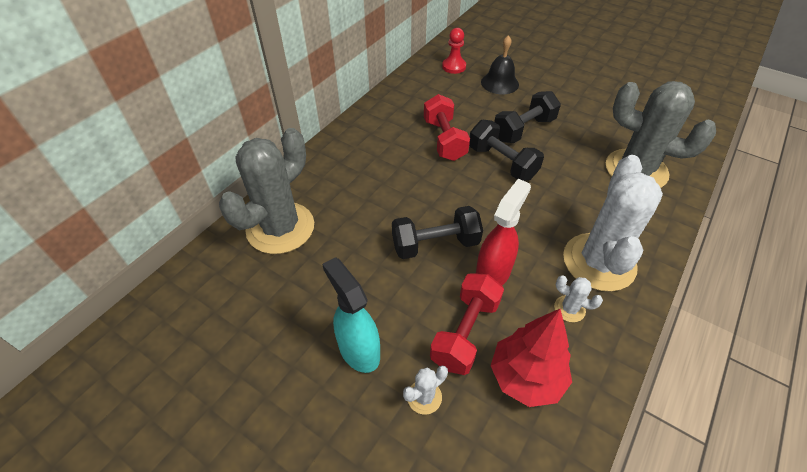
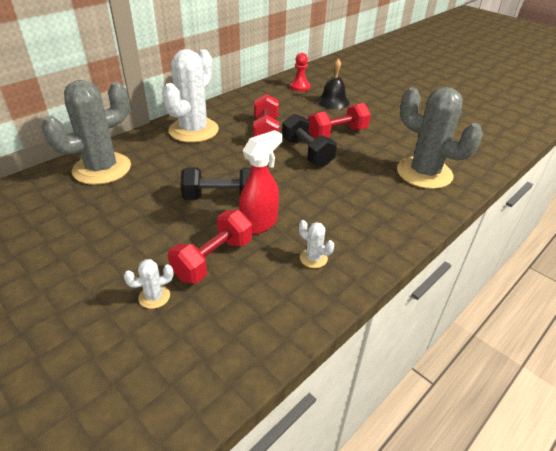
camera: 10 degrees right, 10 degrees down
(358, 350) = (118, 256): turquoise spray bottle -> none
(523, 129) = (337, 133): black dumbbell -> red dumbbell
(526, 377) = (249, 299): red tree -> none
(599, 262) = (357, 230): white cactus -> white cactus (193, 130)

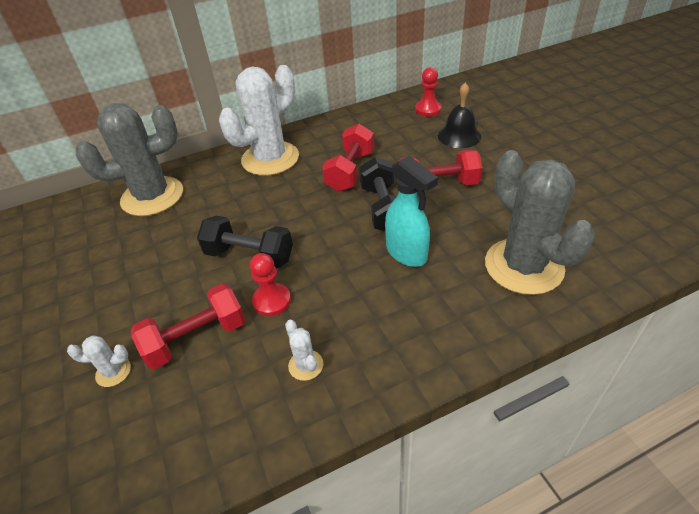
camera: 25 degrees right, 5 degrees up
(259, 223) = (272, 301): red spray bottle -> red pawn
(342, 177) = (407, 253): none -> turquoise spray bottle

